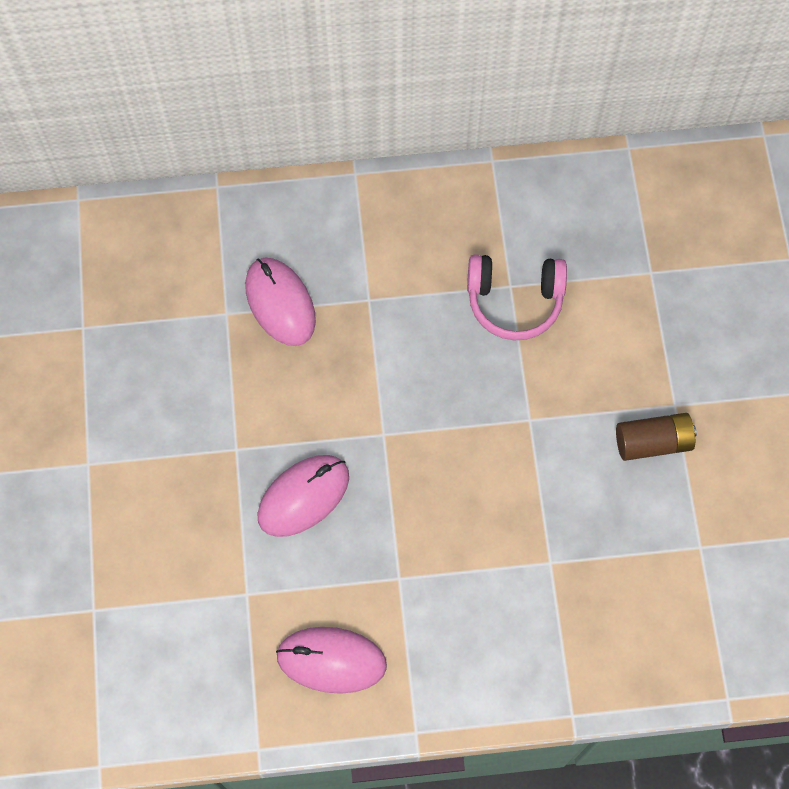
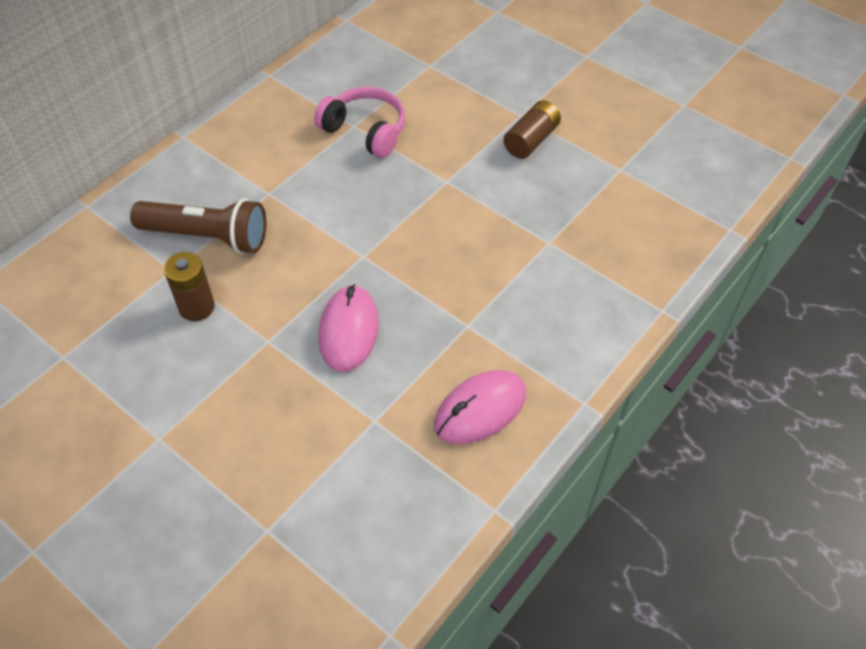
camera: 45 degrees left, 15 degrees down
(212, 368) = (196, 307): none -> brown battery
(280, 303) = (207, 237): pink mouse -> brown flashlight
(514, 301) = (365, 131): pink headphones -> pink headphones turned 105 degrees counterclockwise

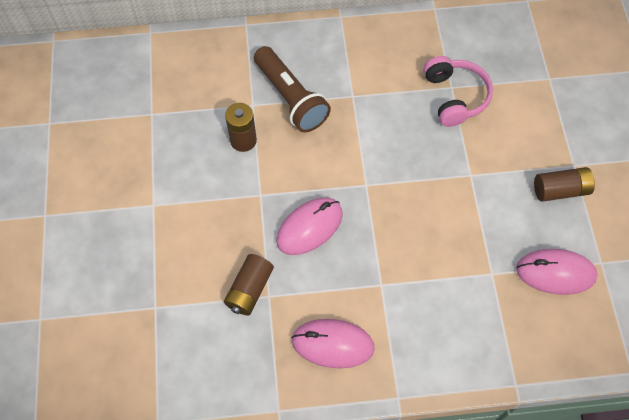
camera: 45 degrees right, 10 degrees up
(349, 430) = (249, 289): none -> brown battery
(596, 203) = (555, 273): none -> pink mouse

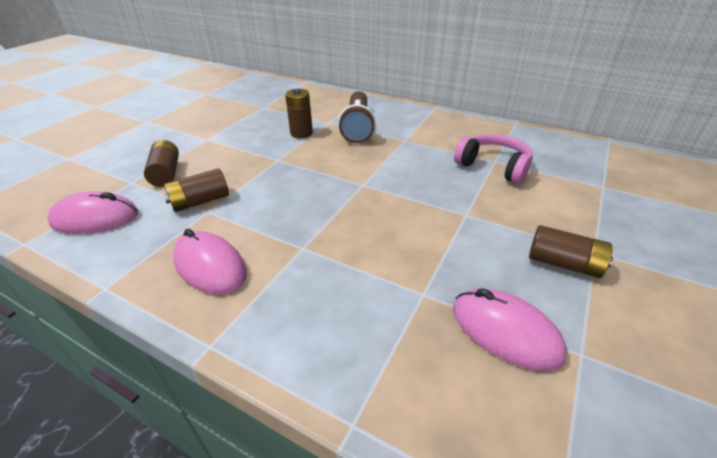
camera: 35 degrees right, 25 degrees down
(174, 277) = (166, 173): none -> brown battery
(309, 227) = (289, 188): pink mouse -> pink mouse (95, 218)
(455, 97) = (493, 166): pink headphones -> pink headphones turned 75 degrees counterclockwise

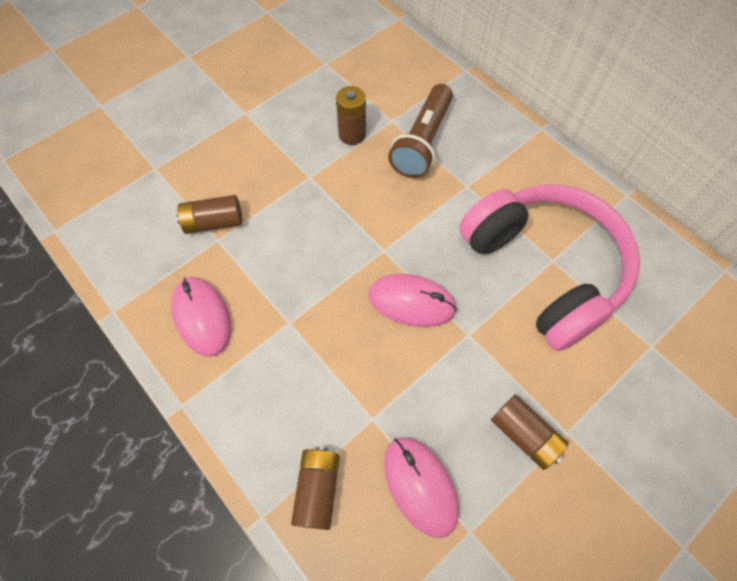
camera: 20 degrees right, 25 degrees up
(95, 218) = (116, 215): pink mouse -> pink mouse (411, 302)
(166, 173) = (190, 164): brown battery -> brown battery (317, 489)
(493, 166) = (544, 269): pink headphones -> pink headphones, size x1.87

